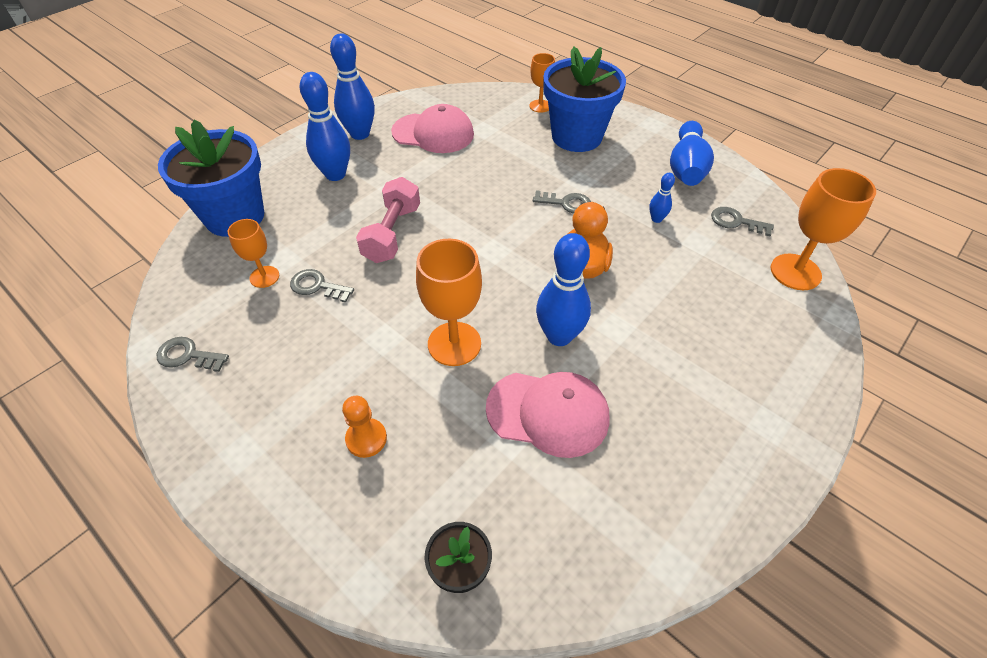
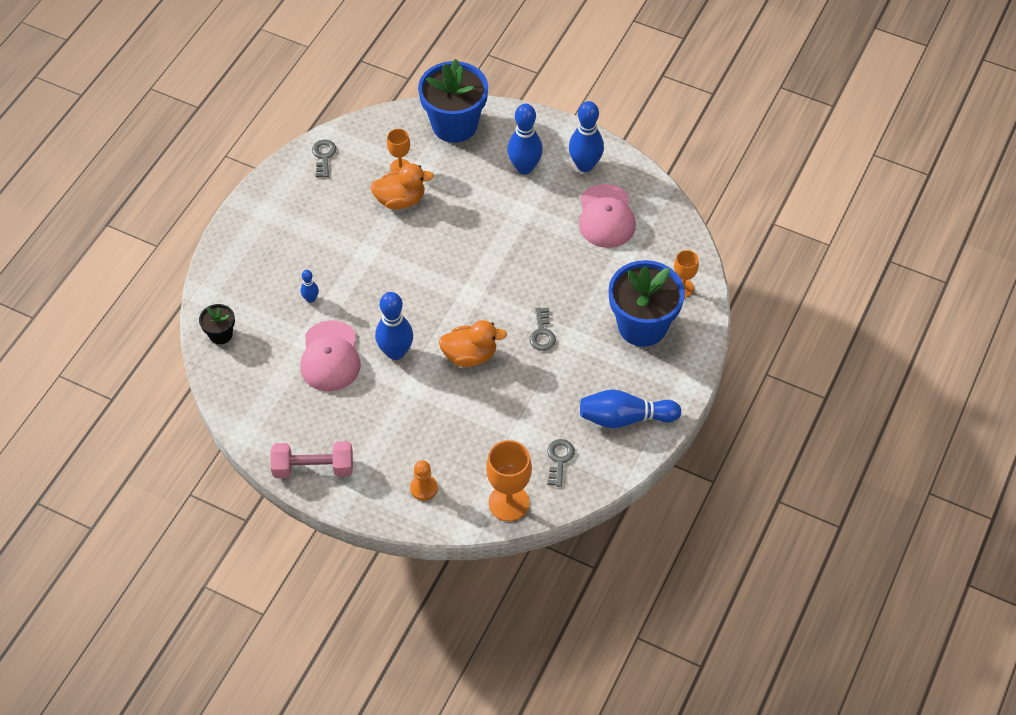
camera: 75 degrees right, 5 degrees up
(317, 286) = (400, 200): grey key -> orange duck
(366, 439) = (288, 268): orange pawn -> orange pawn (424, 488)
(392, 234) = (467, 226): pink dumbbell -> pink dumbbell (313, 468)
(454, 344) = (372, 293): orange goblet -> none
(656, 219) = (543, 400): blue bowling pin -> blue bowling pin (311, 299)

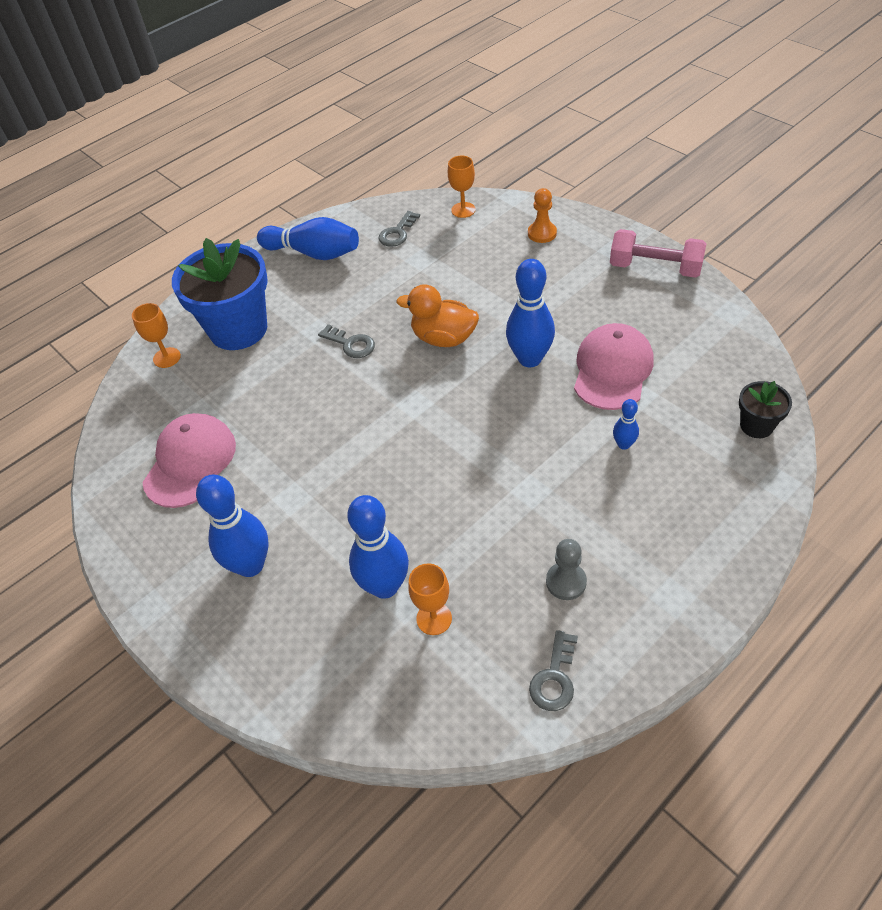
camera: 155 degrees left, 5 degrees down
(329, 204) = (566, 582): none -> grey pawn
(400, 200) = (454, 560): orange duck -> none
(454, 125) = (315, 677): blue flower pot -> none
(509, 503) = (463, 210): orange goblet -> orange goblet, size x0.59
(542, 333) = (351, 344): grey key -> grey key turned 105 degrees clockwise
(585, 165) = (166, 545): blue bowling pin -> blue bowling pin (385, 586)

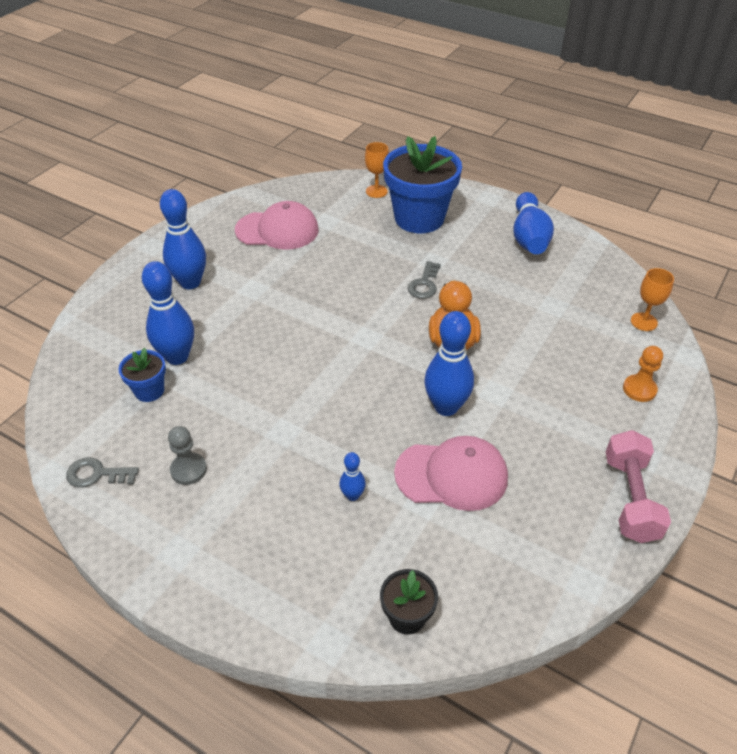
camera: 70 degrees right, 5 degrees down
(397, 233) = (583, 282): grey key -> none
(434, 618) = (149, 391): orange goblet -> blue flower pot

